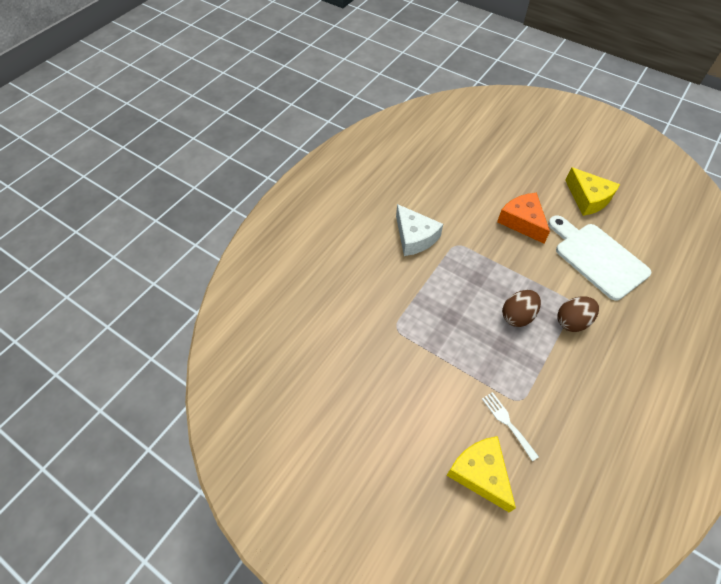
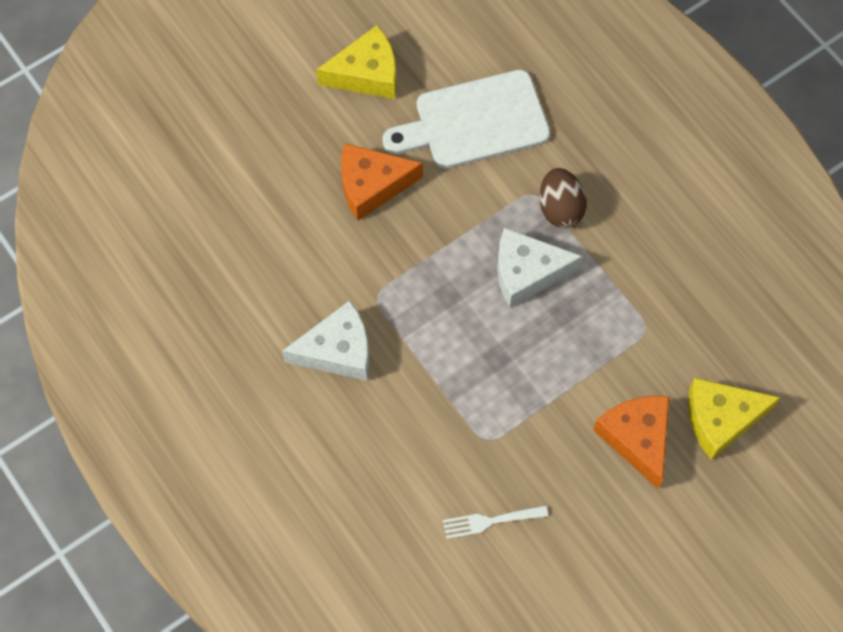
camera: 70 degrees left, 10 degrees up
(438, 418) = (637, 438): none -> orange cheese
(507, 423) = (670, 358): white fork -> white fork (490, 521)
(517, 316) = (527, 272): brown egg -> white cheese

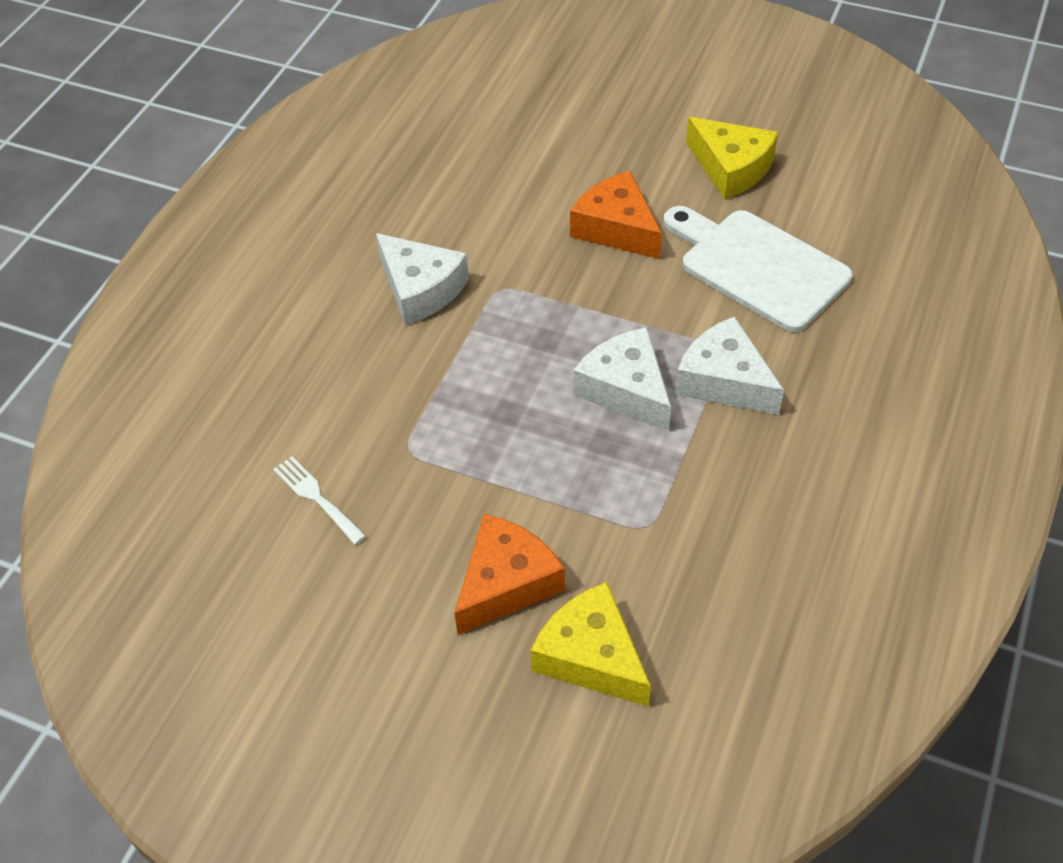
camera: 60 degrees right, 15 degrees down
(560, 208) = (724, 380): brown egg -> white cheese

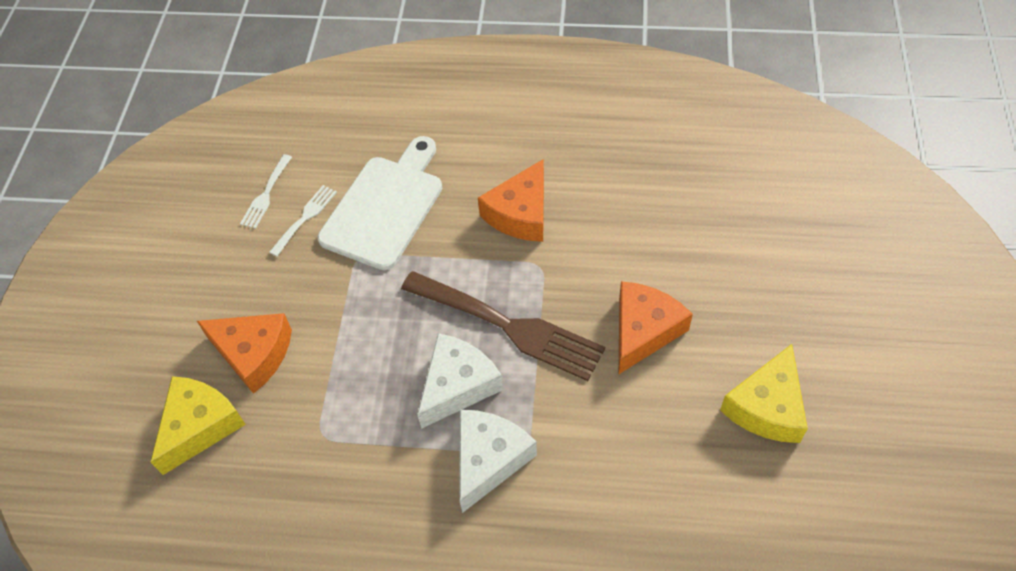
camera: 75 degrees right, 5 degrees up
(252, 537) = (266, 194): none -> white fork
(420, 289) = (520, 213): white cheese -> orange cheese
(568, 330) = (509, 326): none -> brown fork
(757, 267) = (639, 458): white cutting board -> white cutting board (385, 207)

